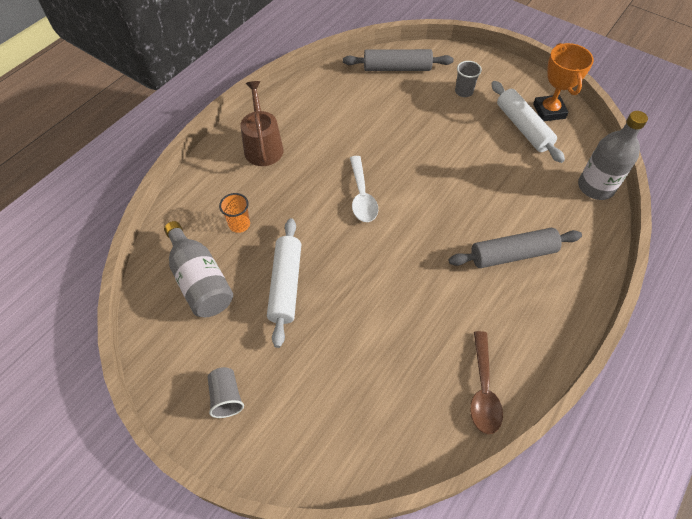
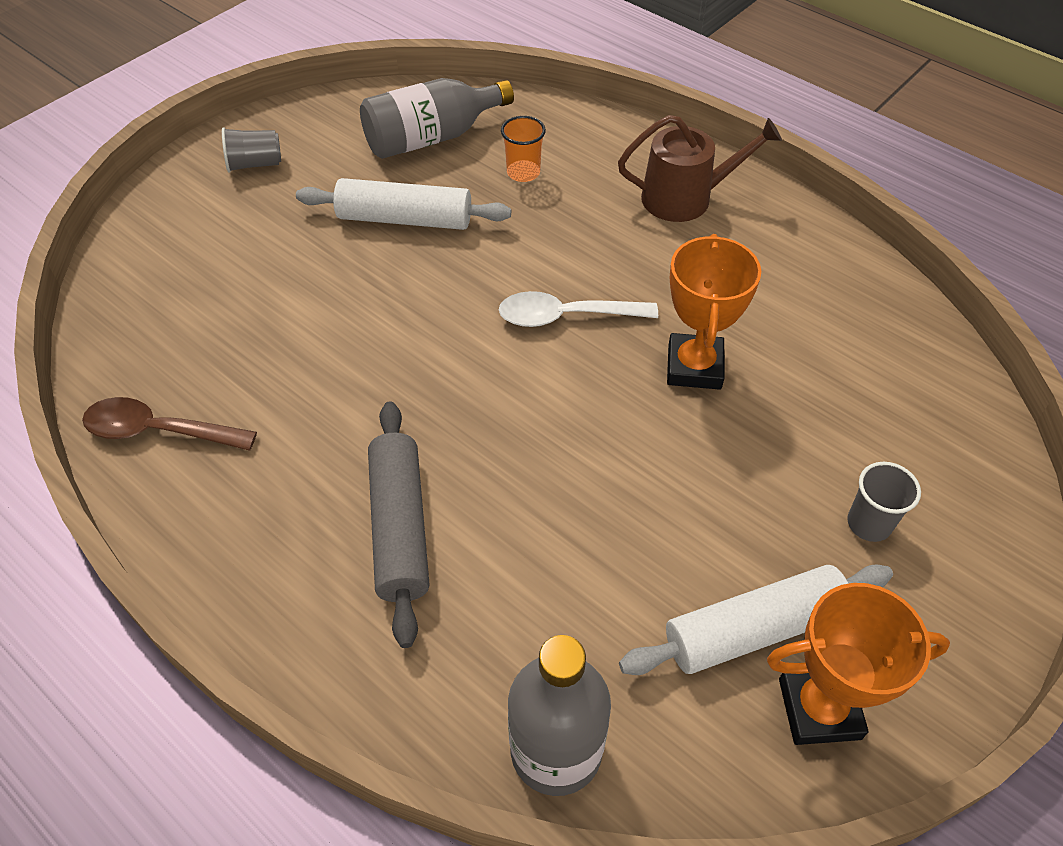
camera: 95 degrees right, 5 degrees down
(389, 144) = (694, 367): none -> orange trophy
(397, 68) = (929, 404): grey rolling pin -> none

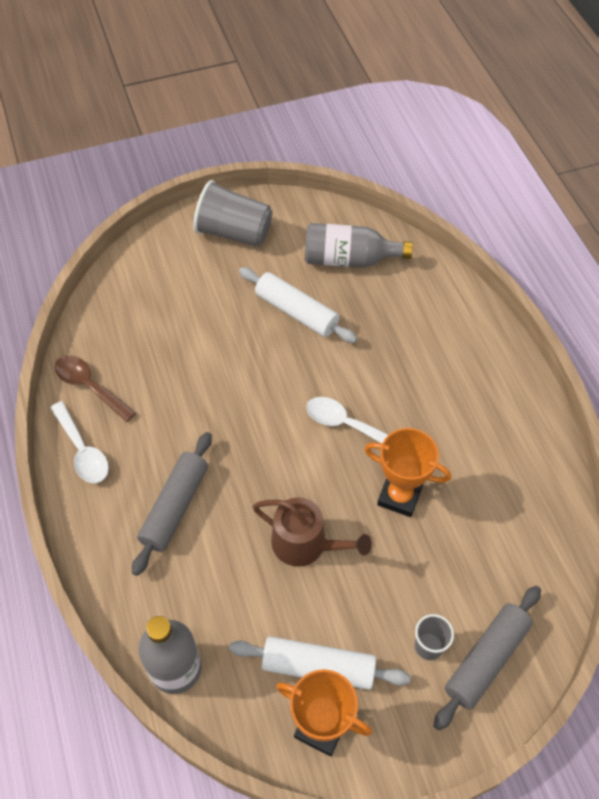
camera: 30 degrees right, 5 degrees up
(202, 521) = (82, 450): none -> white spoon
(255, 164) = (234, 232): grey cup -> grey cup, size x1.90
(523, 173) = (388, 311): orange cup -> none
(685, 198) = (479, 377): brown watering can -> brown watering can (305, 544)
(694, 367) = (399, 496): orange trophy -> orange trophy turned 75 degrees clockwise
(947, 501) = (486, 659): none -> grey rolling pin

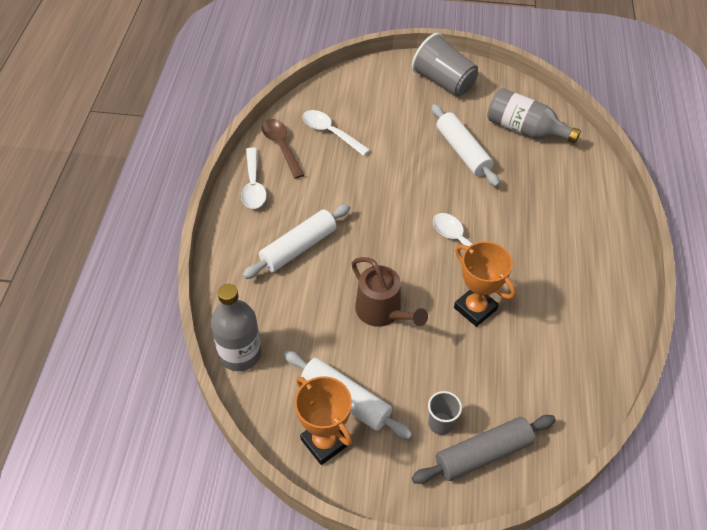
camera: 25 degrees right, 5 degrees down
(138, 346) = (330, 132): none -> white spoon
(174, 507) = (298, 247): grey rolling pin -> white rolling pin

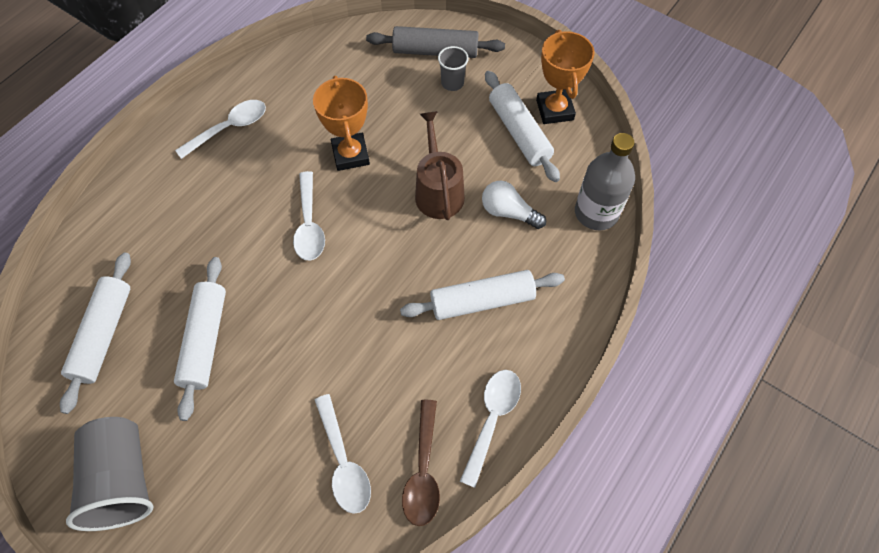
camera: 150 degrees left, 10 degrees up
(314, 320) = (508, 212): none -> white light bulb
(525, 130) = (103, 335): grey bottle -> white rolling pin
(589, 285) = (229, 128): none -> white spoon

